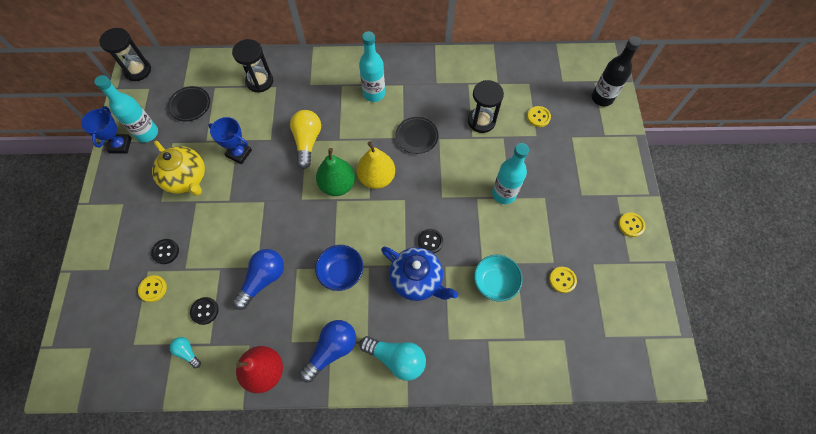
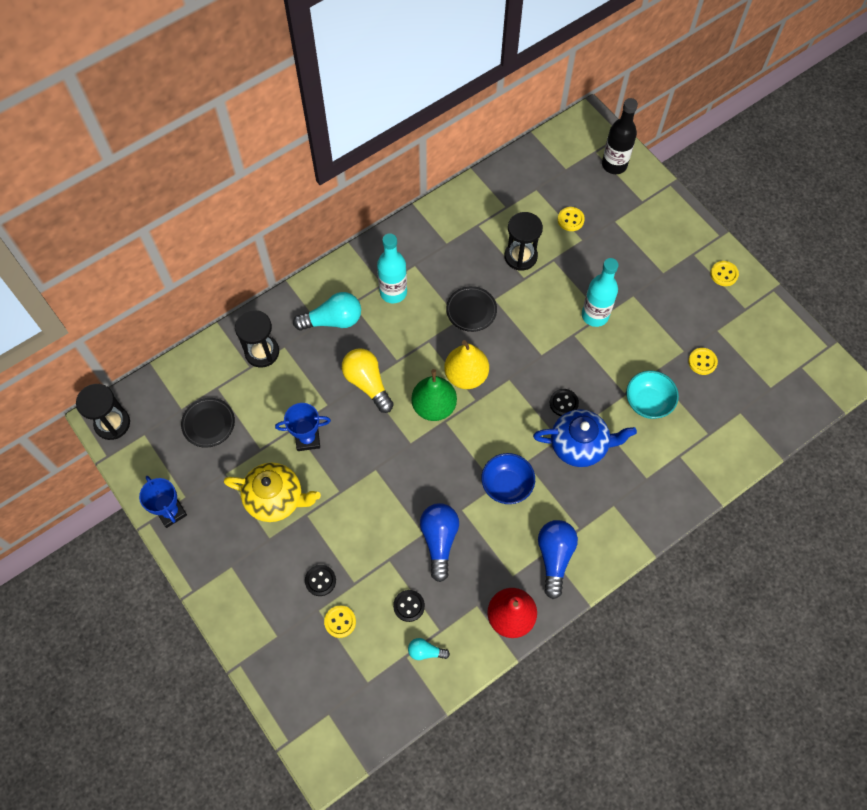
camera: 35 degrees left, 0 degrees up
(147, 133) = (189, 482): turquoise bottle -> none
(396, 358) = (616, 525): turquoise light bulb -> turquoise light bulb (333, 320)

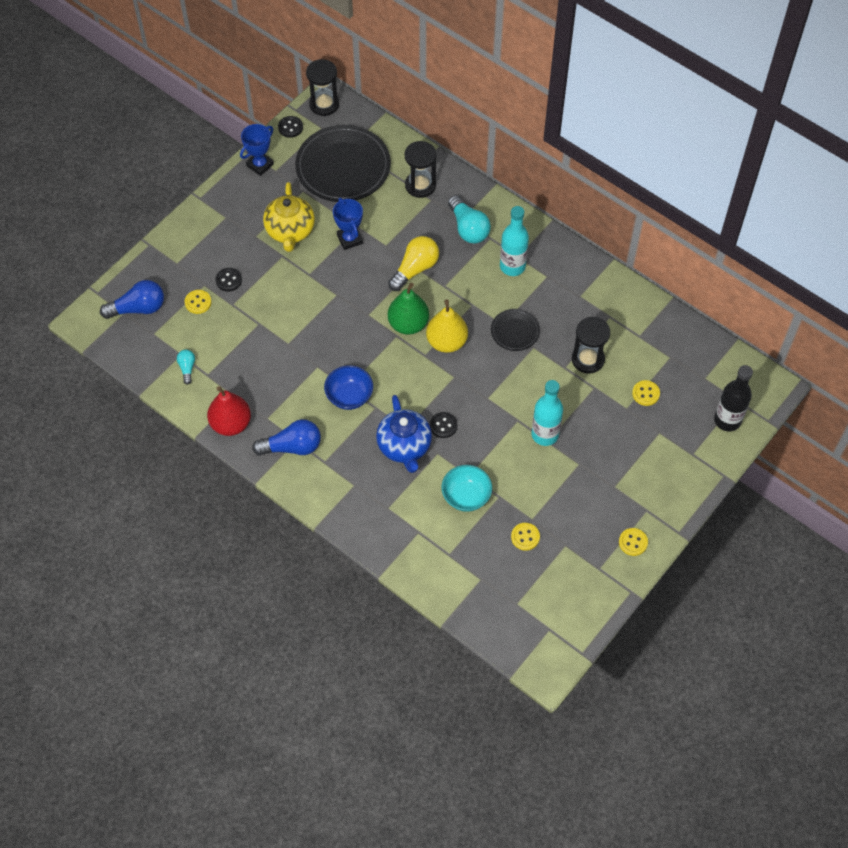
camera: 75 degrees right, 5 degrees down
(208, 423) = (343, 167): black plate -> black plate, size x2.06
(409, 606) = (222, 347): black button -> black button (290, 127)
(439, 540) = (285, 356): blue light bulb -> blue light bulb (138, 308)

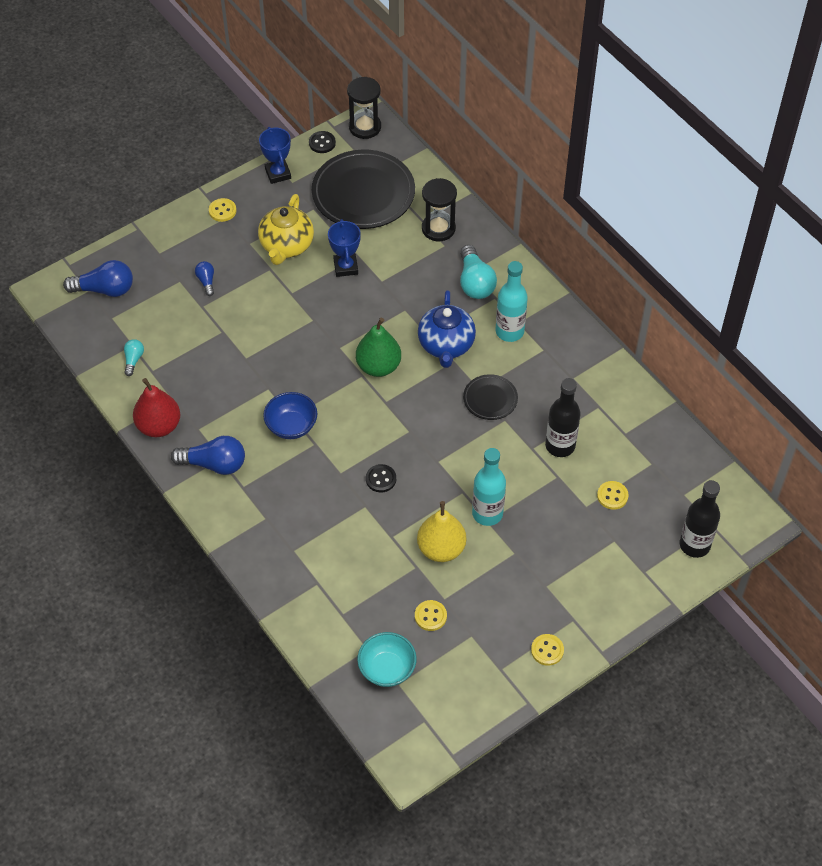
camera: 15 degrees right, 5 degrees down
(198, 302) = (167, 297): yellow button -> yellow button (222, 211)
(229, 280) = (206, 281): black button -> blue light bulb
(260, 165) = (278, 174): blue trophy -> blue trophy turned 75 degrees counterclockwise
(404, 446) = (332, 491): blue teapot -> blue teapot (446, 345)
(415, 269) = (404, 312): yellow light bulb -> none
(446, 342) = (413, 393): yellow pear -> yellow pear (441, 549)
(466, 496) = (381, 558): turquoise bowl -> turquoise bowl (387, 669)
(588, 359) = (560, 446): black hourglass -> black bottle

